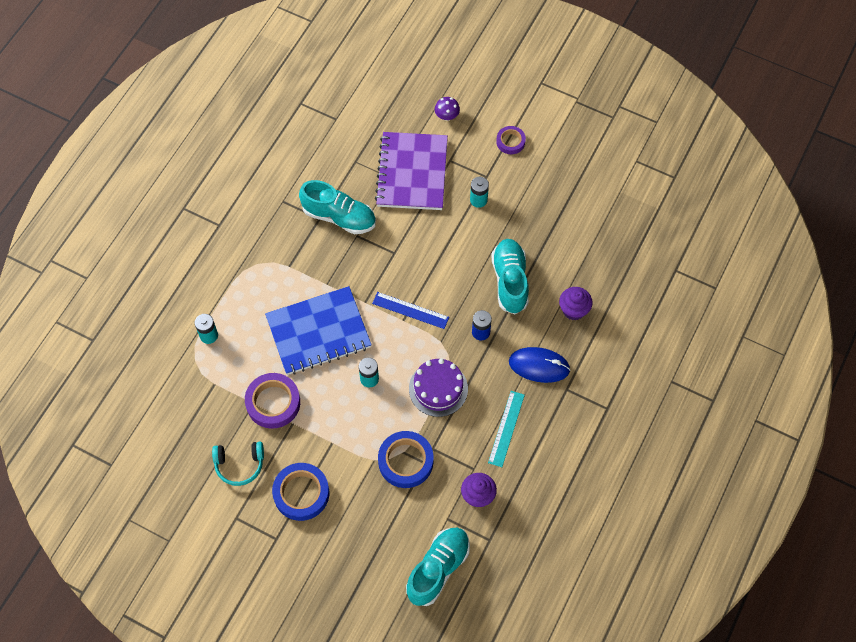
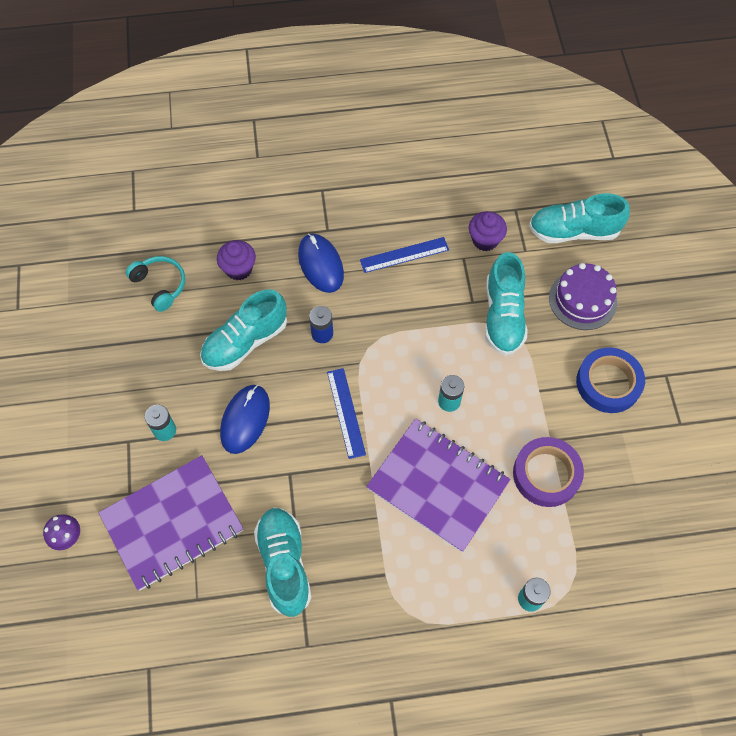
camera: 125 degrees left, 0 degrees up
(239, 464) = (631, 459): turquoise headphones -> turquoise headphones (160, 285)
(318, 332) = (438, 485): blue notebook -> purple notebook
(405, 461) = (503, 316): blue tape -> turquoise shoe
(438, 389) = (410, 334): purple cake -> purple cake (582, 300)
(451, 248) = (245, 420): none -> blue mouse
(506, 428) = (404, 255): turquoise ruler -> blue ruler
(510, 142) = (64, 444): purple tape -> none

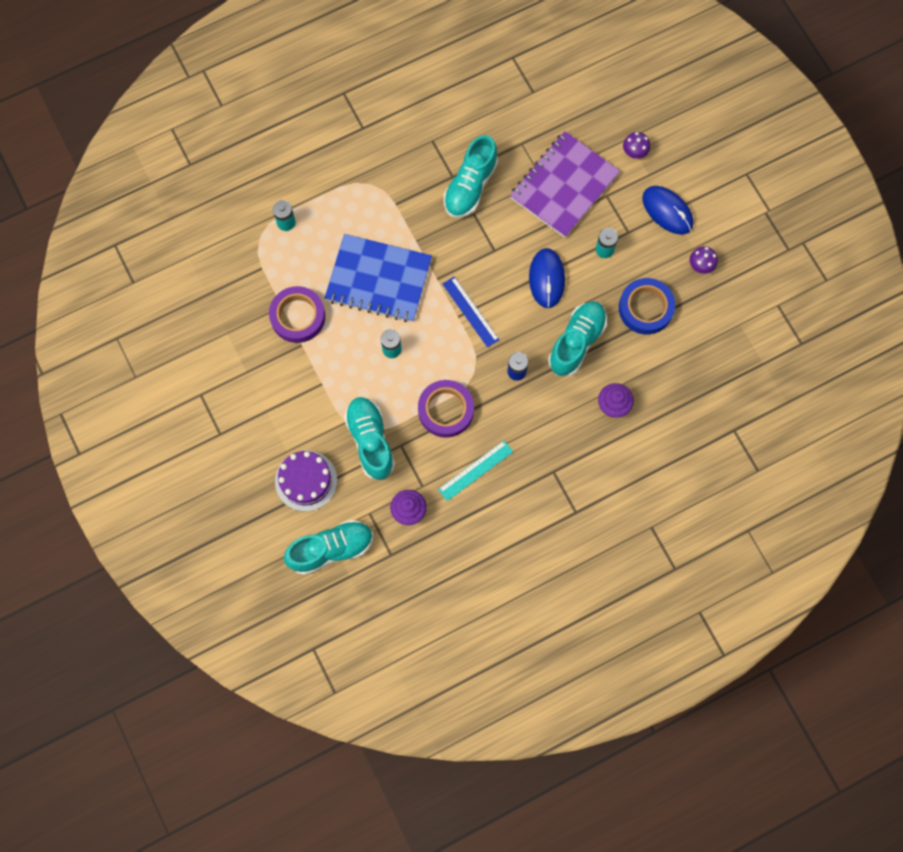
camera: 160 degrees right, 10 degrees up
(70, 376) = (701, 265): none -> purple mushroom
(160, 285) = (672, 367): turquoise headphones -> none
(284, 564) = (470, 186): turquoise shoe -> turquoise shoe turned 60 degrees clockwise
(320, 264) = (545, 435): blue mouse -> blue mouse (667, 211)
(404, 255) = (475, 470): blue ruler -> turquoise ruler
(413, 320) = (446, 410): none -> purple tape
(438, 485) = (378, 279): purple notebook -> blue notebook
(608, 383) = (266, 410): blue tape -> blue tape (645, 308)

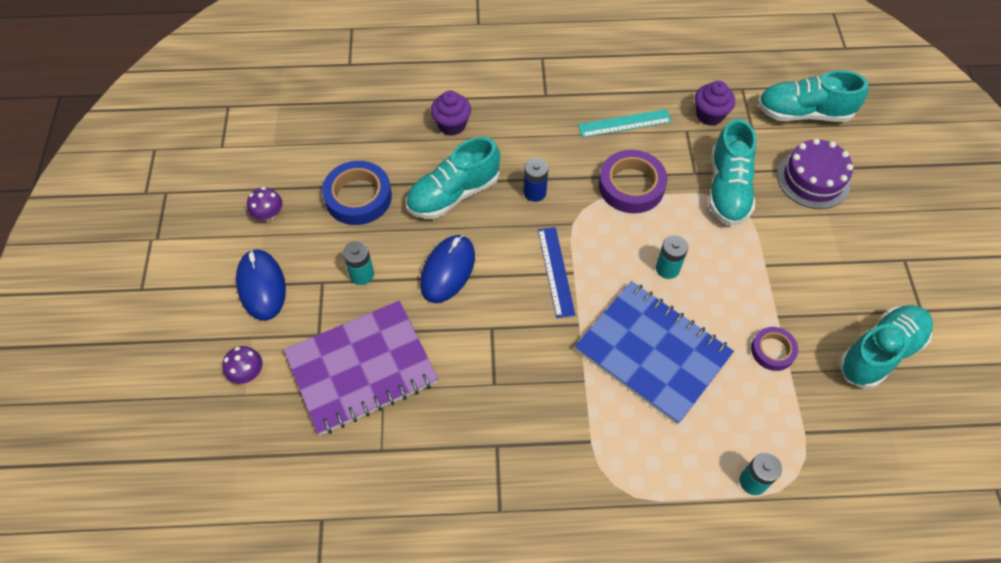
camera: 155 degrees left, 15 degrees down
(298, 316) = (772, 350): purple tape -> purple tape, size x0.59
(470, 186) = (480, 421): turquoise shoe -> turquoise shoe (880, 353)

